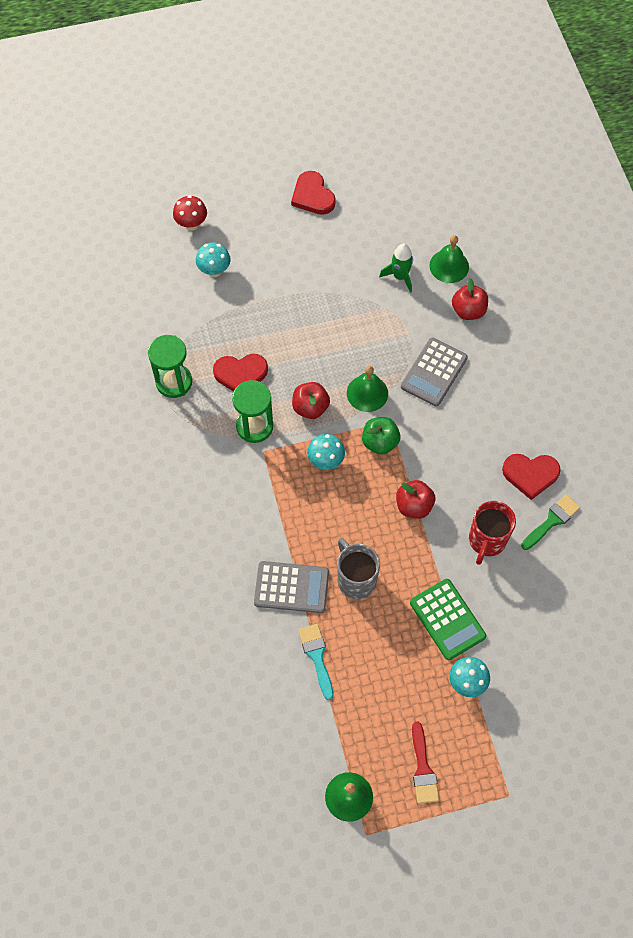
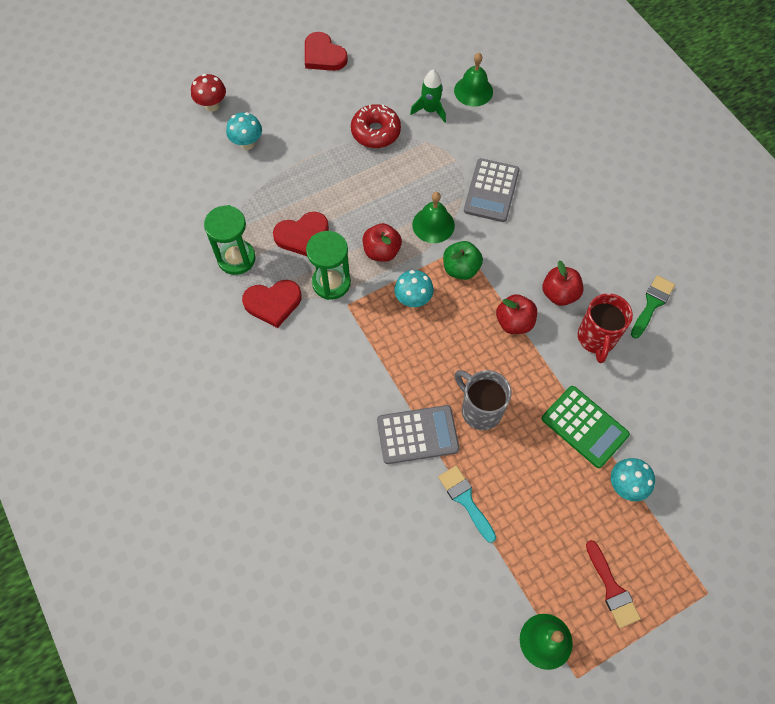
camera: 15 degrees left, 0 degrees up
(340, 287) = (375, 132): none -> red donut
(468, 311) = (505, 127): red apple -> red apple (559, 294)
(530, 475) = (616, 265): red heart -> red heart (273, 303)

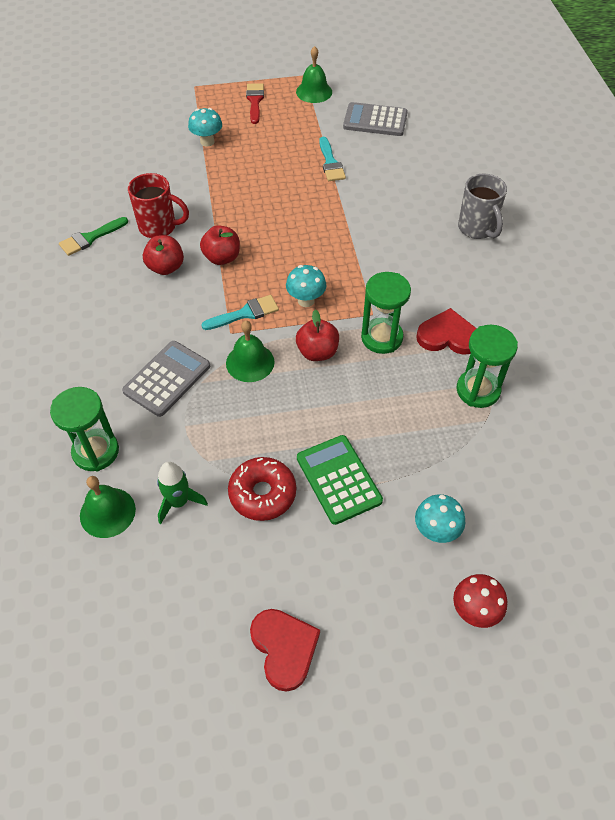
camera: 160 degrees left, 10 degrees down
(302, 235) = (397, 393): red heart -> none
(417, 435) = (349, 206): grey calculator -> grey calculator (375, 120)
(461, 269) = (245, 313): green apple -> turquoise brush
(480, 409) = (289, 208): grey mug -> grey mug (477, 229)
(508, 124) = (96, 451): none -> green hourglass
(584, 427) = (212, 178): green calculator -> green calculator (339, 479)
(596, 339) = (159, 227): red mug -> red mug turned 75 degrees clockwise

